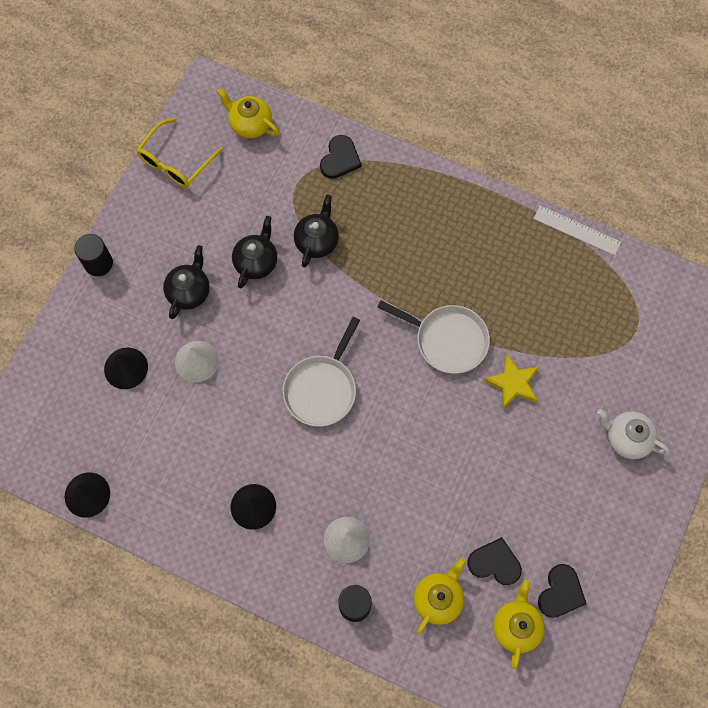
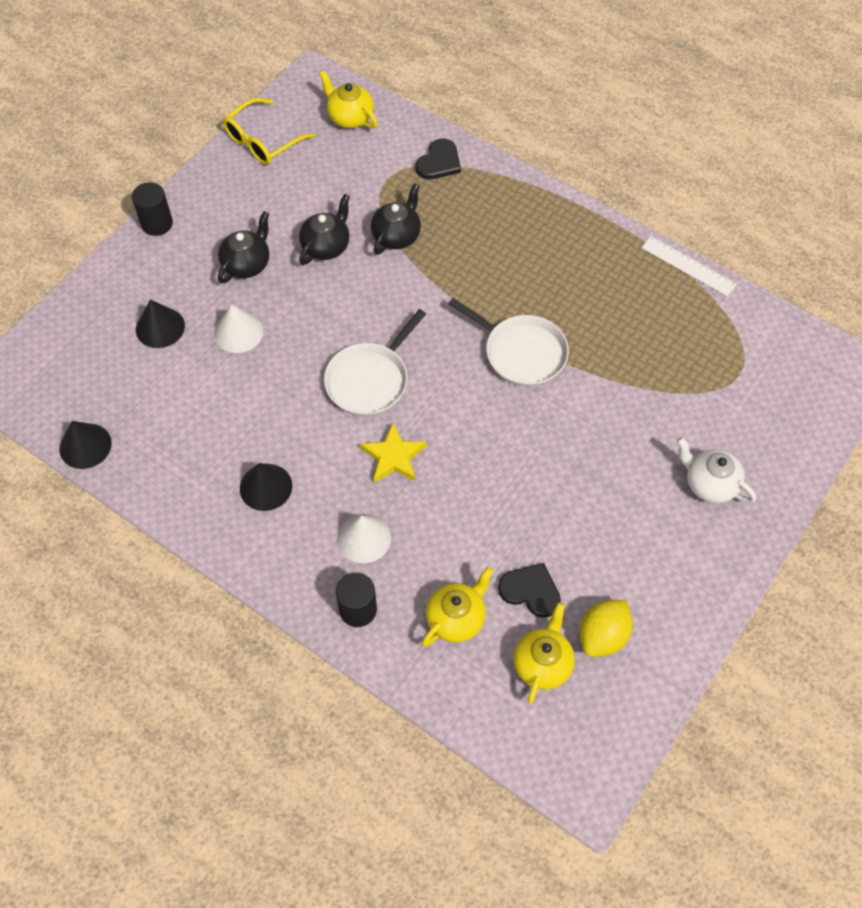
camera: 10 degrees right, 10 degrees down
(513, 383) = (587, 407): yellow star -> yellow star (393, 457)
(561, 592) = (603, 636): black heart -> yellow lemon

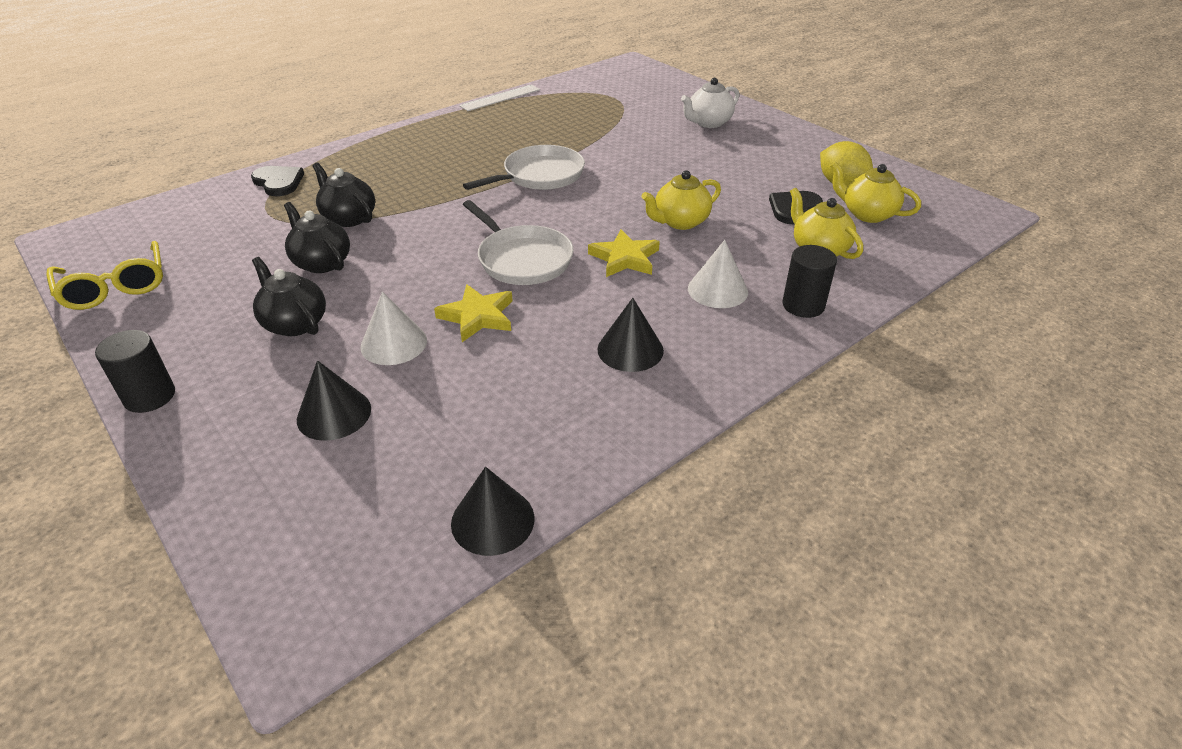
camera: 75 degrees left, 20 degrees down
(283, 373) = (478, 316): none -> yellow star
(350, 117) = (156, 223): yellow teapot -> yellow teapot (680, 222)

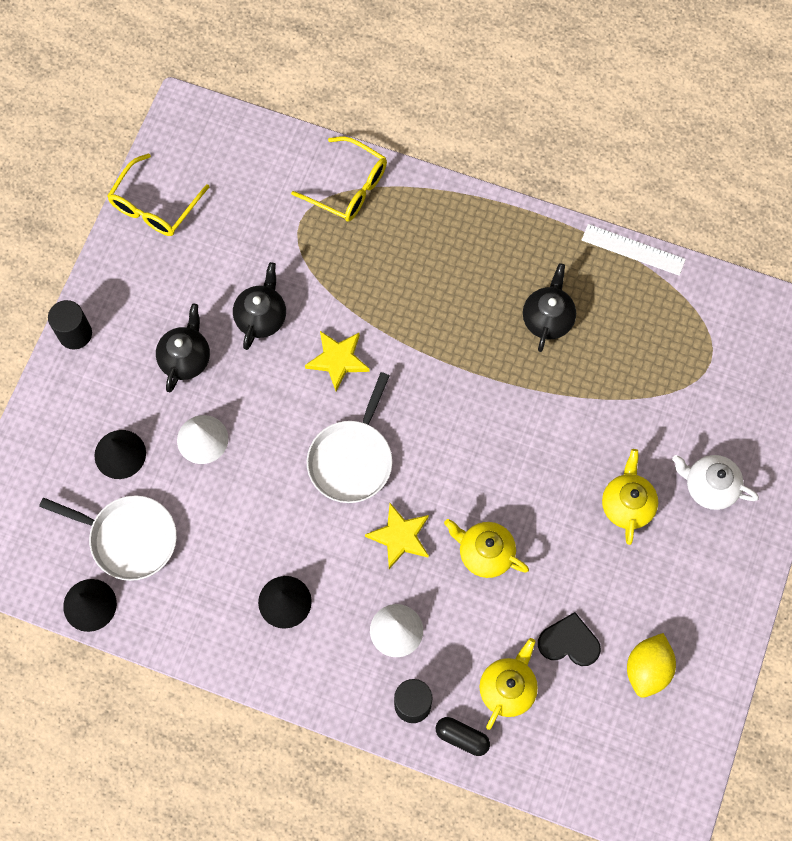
camera: 60 degrees right, 30 degrees up
(278, 182) = (348, 187): black heart -> yellow glasses
(349, 218) = (330, 287): black teapot -> black teapot (547, 319)
(478, 316) = (262, 474): yellow star -> yellow star (338, 360)
(540, 175) = (493, 390): white pan -> white pan (129, 538)
(855, 288) = (462, 737): none -> black capsule
(867, 214) = (599, 711): yellow teapot -> yellow teapot (627, 505)

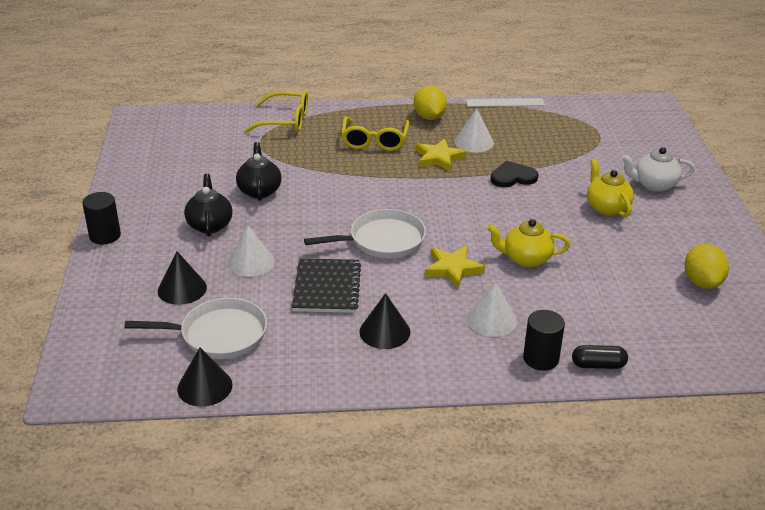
camera: 25 degrees left, 35 degrees down
(154, 206) = (139, 160): yellow glasses -> yellow glasses (374, 141)
(259, 512) = (326, 288): none -> black notebook
(338, 360) = (335, 196): yellow star -> yellow star (439, 158)
(352, 459) = (383, 240): white pan -> white pan turned 105 degrees counterclockwise
(507, 688) = (608, 325): yellow teapot -> none
(522, 245) = (429, 117): none -> yellow lemon
(547, 319) = (474, 142): black teapot -> white cone
(569, 642) = (631, 285): black heart -> black heart (513, 177)

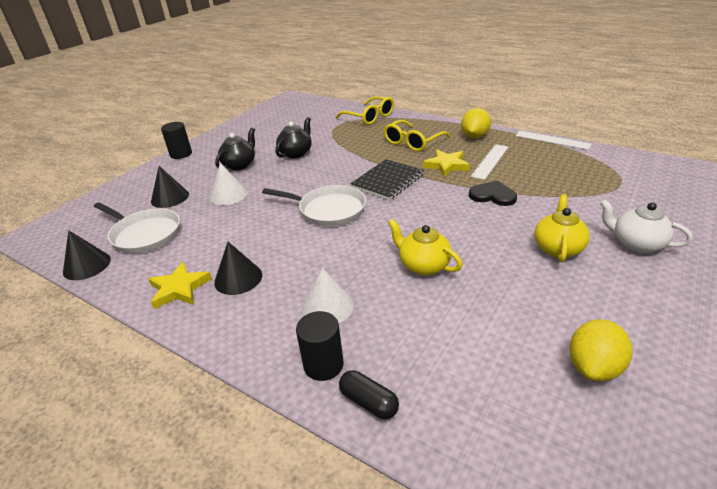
camera: 40 degrees right, 0 degrees up
(326, 288) = (247, 229): black notebook -> black notebook (387, 181)
(453, 269) = (351, 250): yellow star -> yellow star (179, 288)
(474, 142) = (490, 161): white cone -> white ruler

